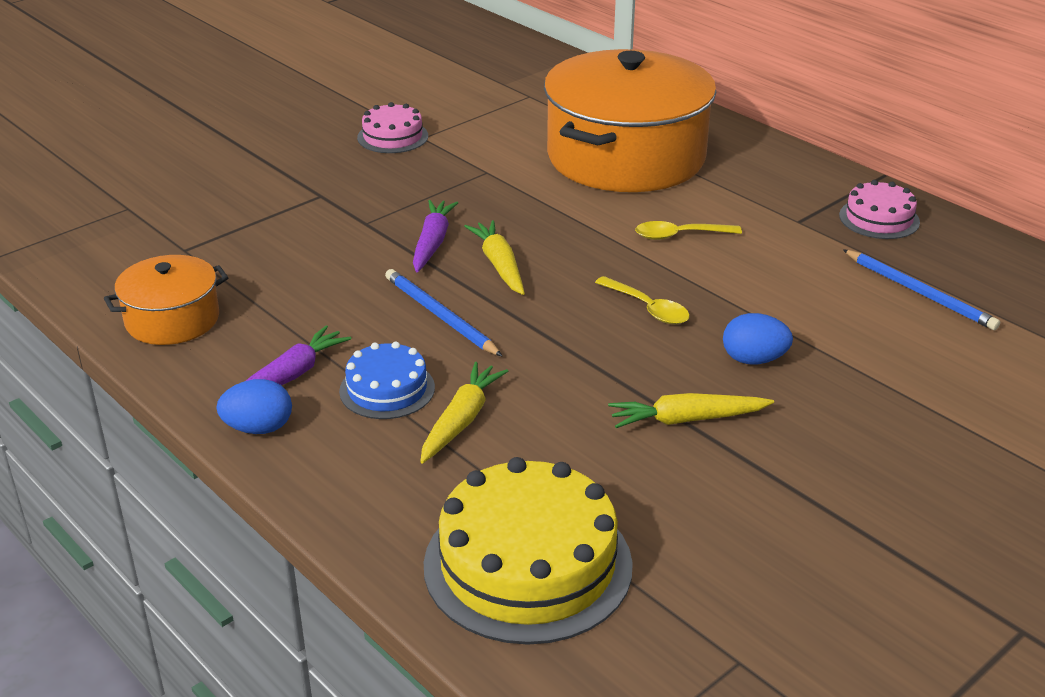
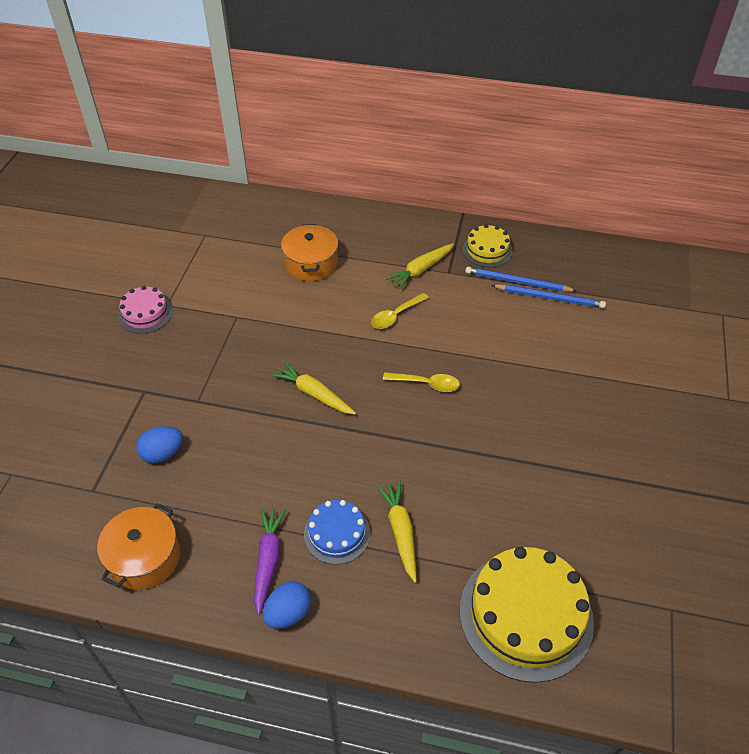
camera: 35 degrees left, 15 degrees up
(432, 243) = (256, 396): purple carrot -> none
(440, 316) = (315, 455): blue pencil -> blue pencil (517, 282)
(626, 157) = (311, 263): orange pot -> orange pot, size x0.48
(687, 419) = (515, 458): yellow carrot -> yellow carrot (421, 270)
(754, 360) = (511, 393): blue egg -> blue egg (162, 454)
(879, 218) = (487, 250): pink cake -> yellow cake

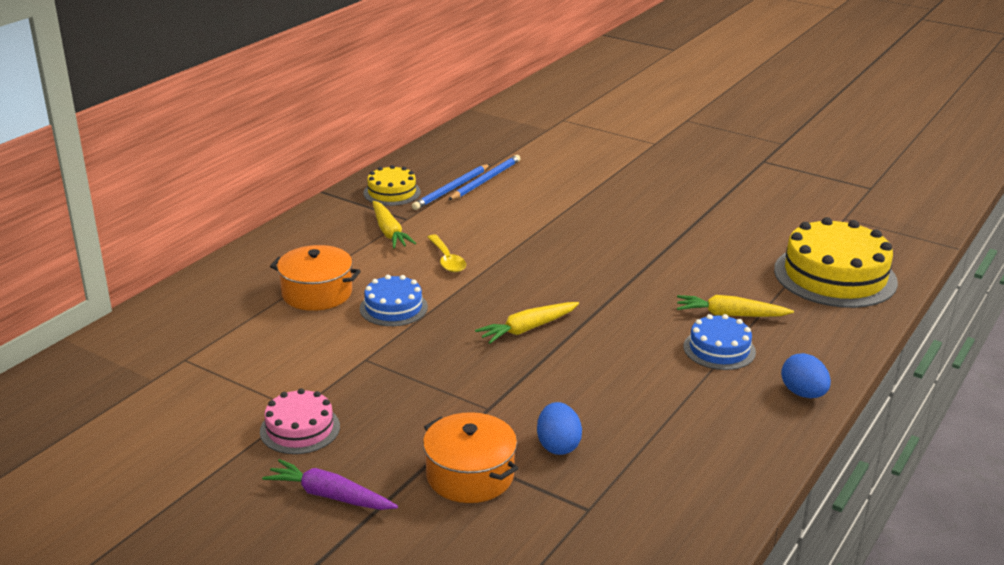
camera: 70 degrees left, 20 degrees down
(144, 557) = (704, 478): orange pot -> orange pot (470, 475)
(268, 560) = (737, 395): purple carrot -> purple carrot (330, 496)
(310, 309) = (393, 308): none -> blue cake
(426, 384) = (555, 264): yellow spoon -> none

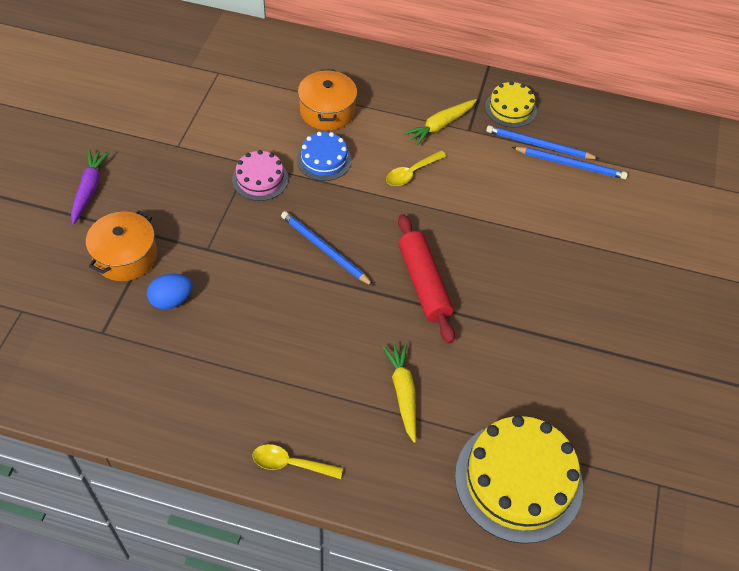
camera: 70 degrees right, 25 degrees up
(300, 429) = (156, 154): pink cake -> pink cake (260, 179)
(527, 329) = (324, 249): yellow carrot -> blue pencil
(599, 280) = (424, 284): none -> red rolling pin
(719, 349) = (341, 391): blue cake -> none
(803, 393) = (290, 464): blue egg -> yellow spoon

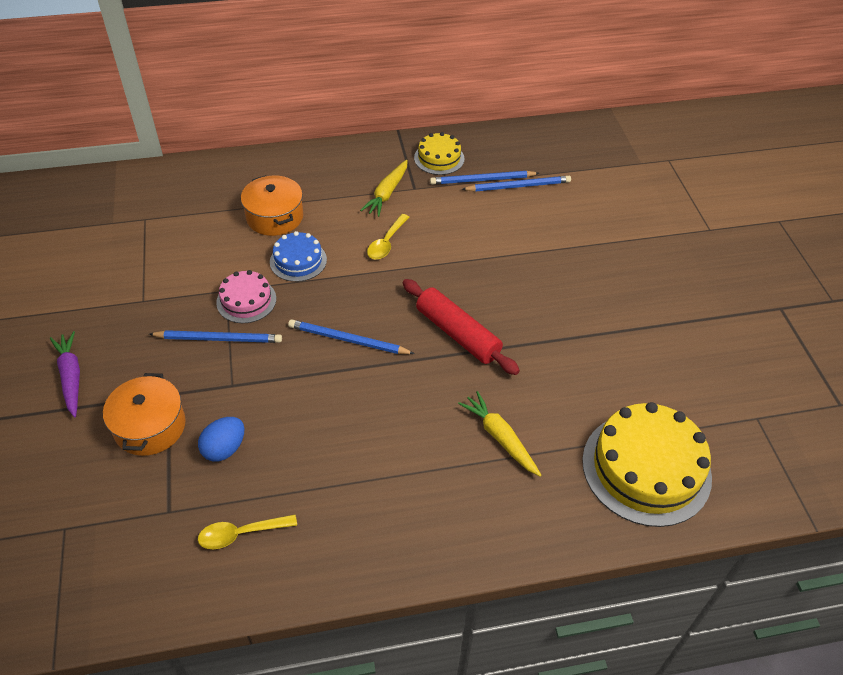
camera: 25 degrees left, 5 degrees down
(219, 204) = (219, 339): none -> blue pencil
(290, 464) = (437, 551): yellow spoon -> yellow spoon (241, 534)

